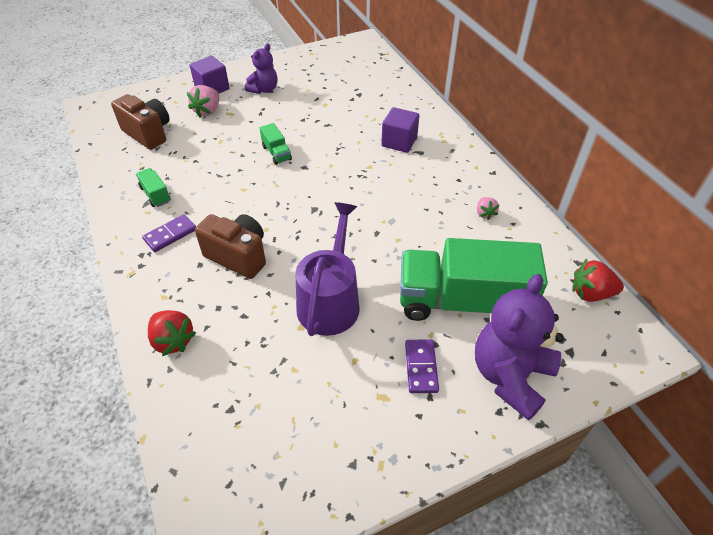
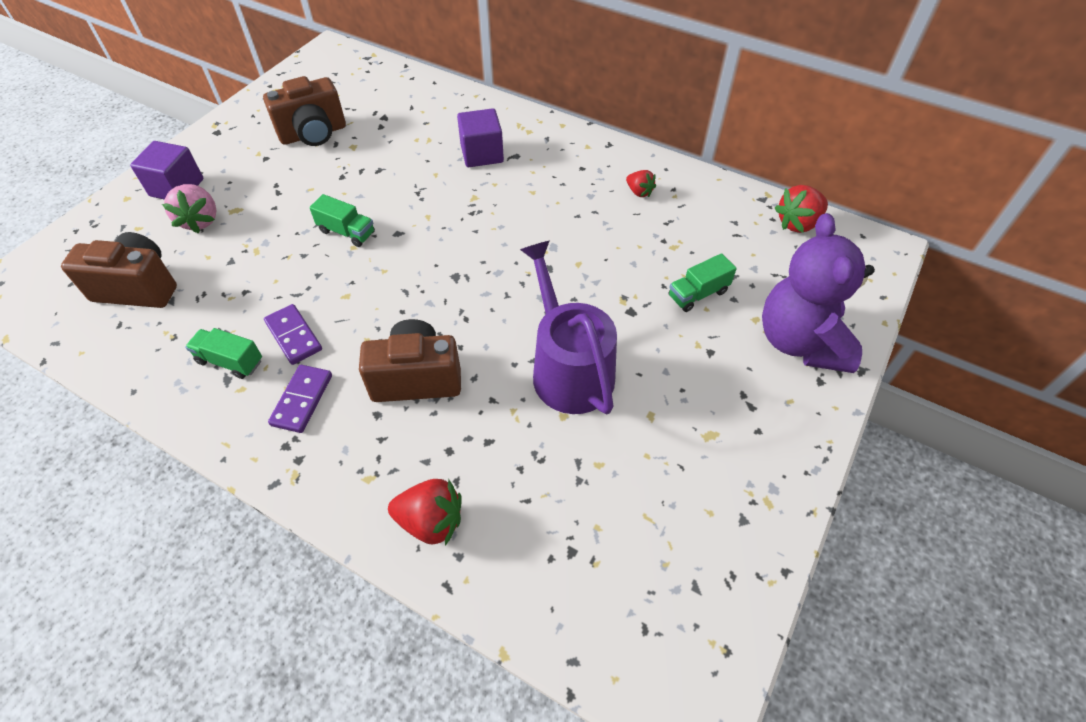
camera: 35 degrees left, 5 degrees up
(264, 89) = (254, 160): purple teddy bear -> none
(309, 88) = (313, 134): none -> brown camera
(421, 367) = (718, 382): purple domino -> purple domino (294, 336)
(463, 302) = (698, 294): green truck -> green truck, size x0.40
(485, 213) = (639, 192): pink strawberry -> red strawberry

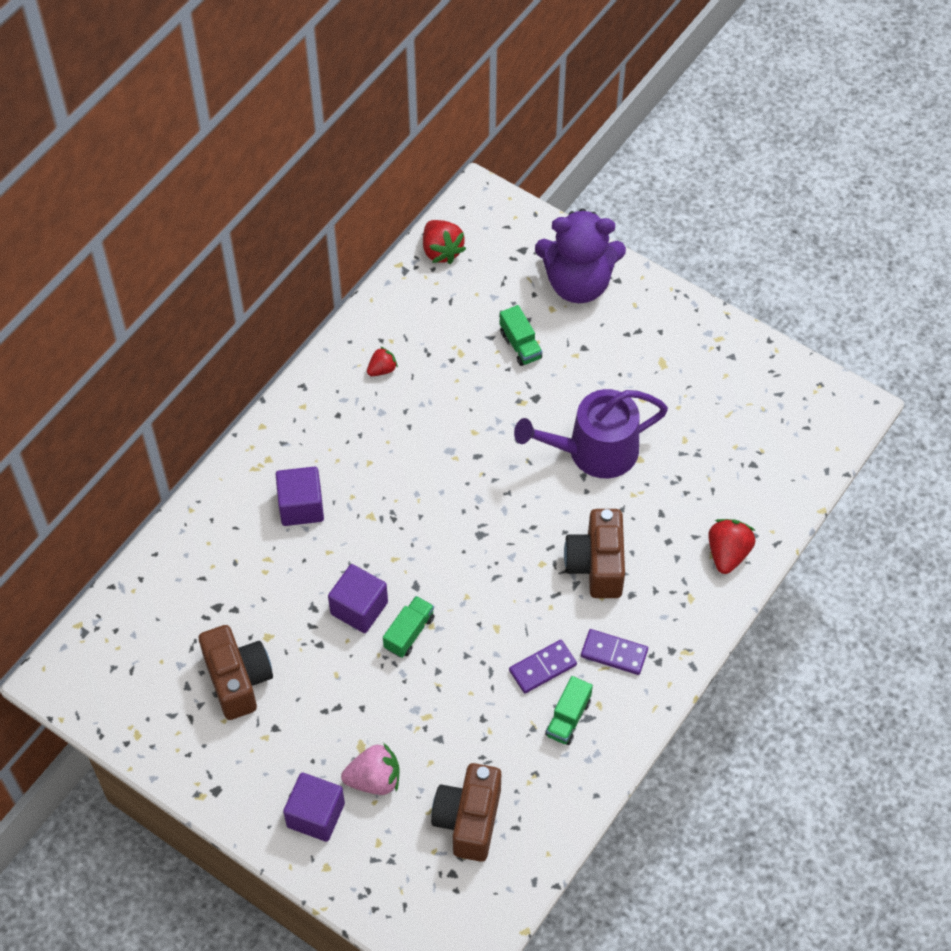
camera: 85 degrees left, 5 degrees up
(376, 197) = (359, 608): none -> purple cube

